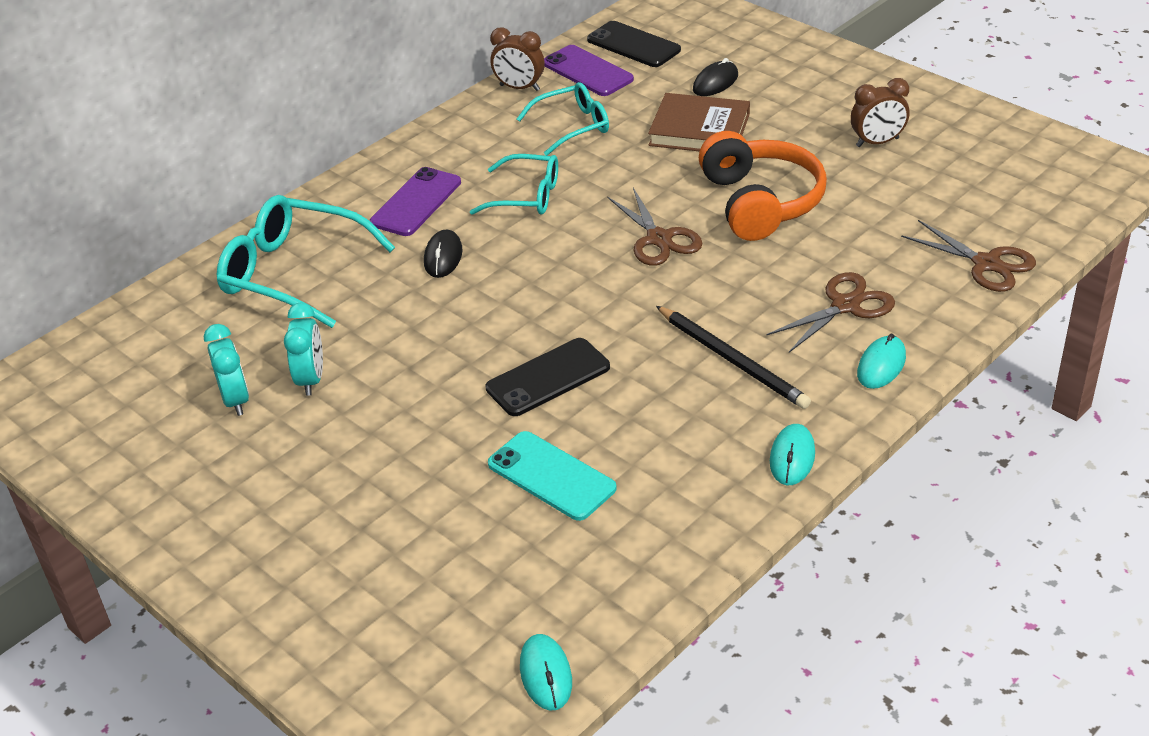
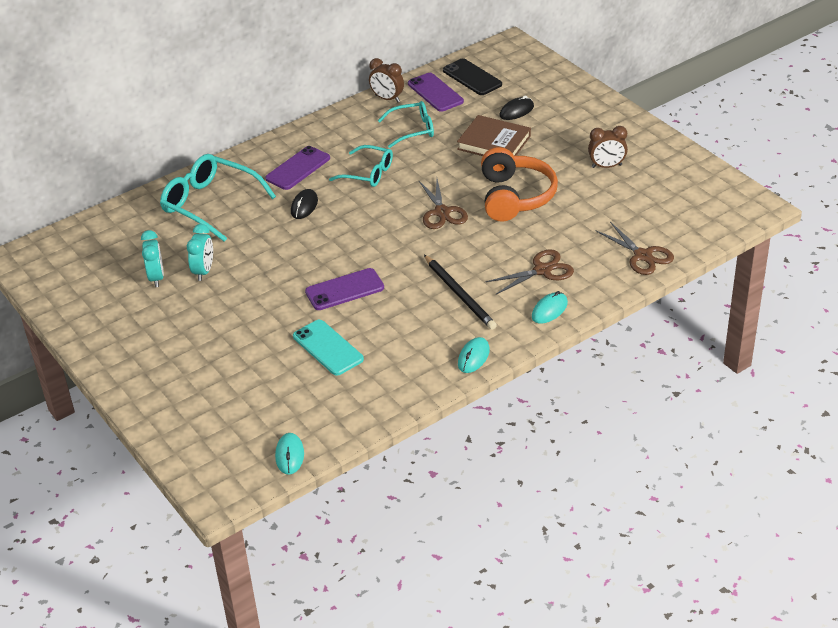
camera: 10 degrees right, 0 degrees up
(548, 378) = (344, 290): black phone -> purple phone

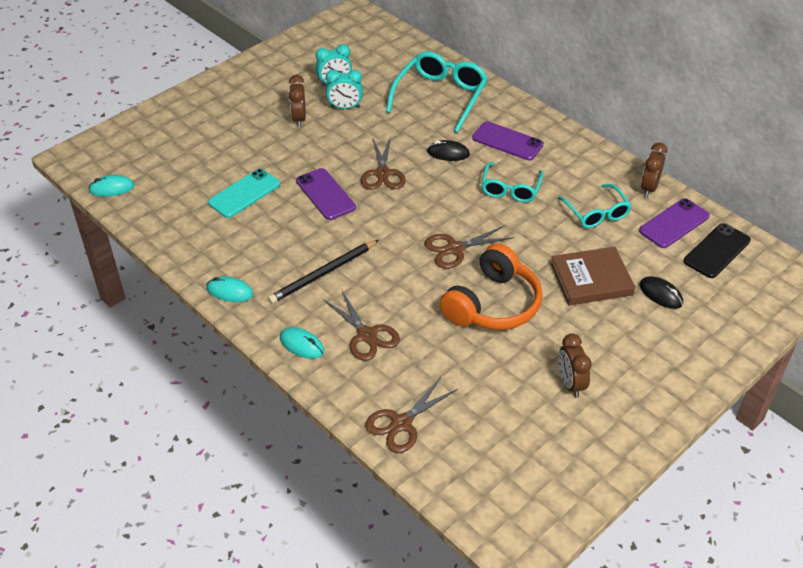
camera: 80 degrees right, 5 degrees up
(212, 306) = (299, 119): none -> brown clock
(323, 250) = (382, 173): none -> brown scissors
(494, 142) = (591, 279): brown book -> brown book turned 60 degrees clockwise
(515, 197) = (493, 304): orange headphones -> orange headphones turned 45 degrees counterclockwise

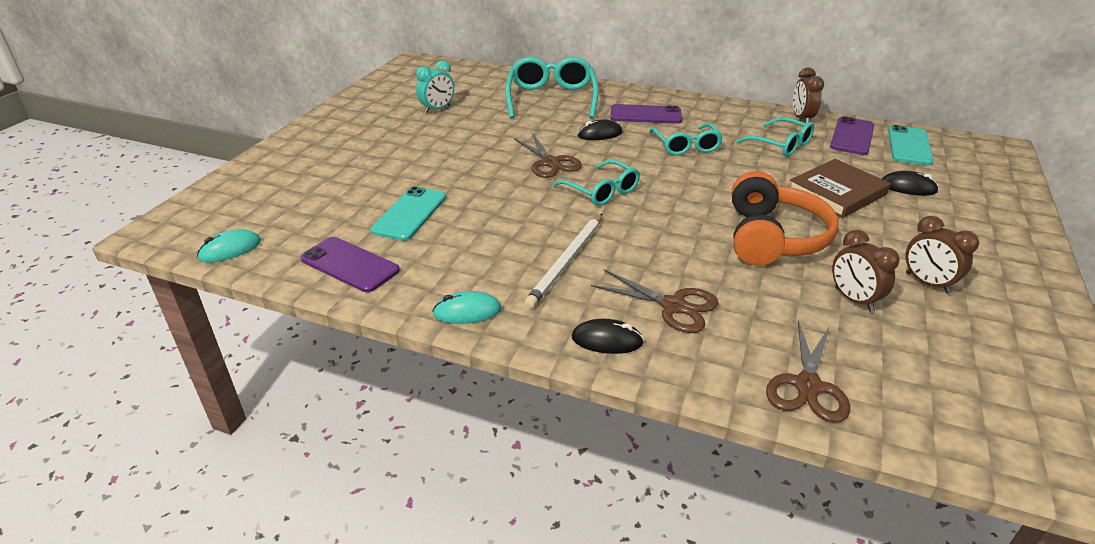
camera: 25 degrees left, 10 degrees down
(299, 119) = (422, 141): brown clock -> brown clock (853, 299)
(302, 345) = (607, 340): turquoise mouse -> black mouse
(323, 274) = (566, 262): black pencil -> white pencil
(325, 194) = (505, 192): purple phone -> purple phone (350, 265)
(345, 107) = (464, 123): turquoise clock -> none
(400, 216) = (602, 191): none -> turquoise glasses
(455, 249) = (684, 203): brown scissors -> none
(717, 251) = (909, 146): black phone -> turquoise phone

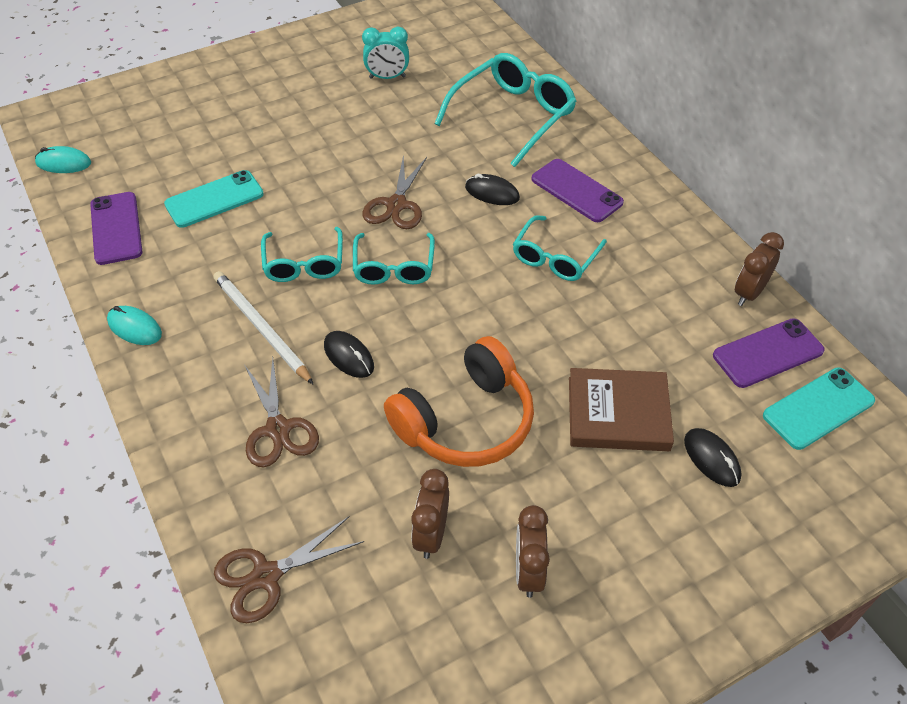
camera: 40 degrees right, 15 degrees up
(566, 262) = (261, 328): white pencil -> white pencil turned 75 degrees clockwise
(607, 340) = (188, 424): black mouse -> black mouse (349, 356)
(780, 145) = (661, 315): turquoise glasses -> turquoise glasses (304, 264)

